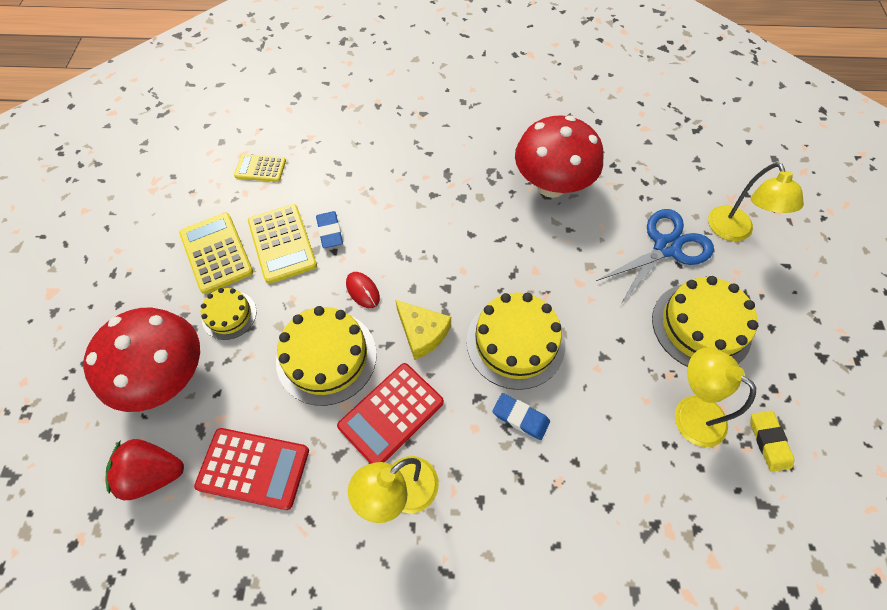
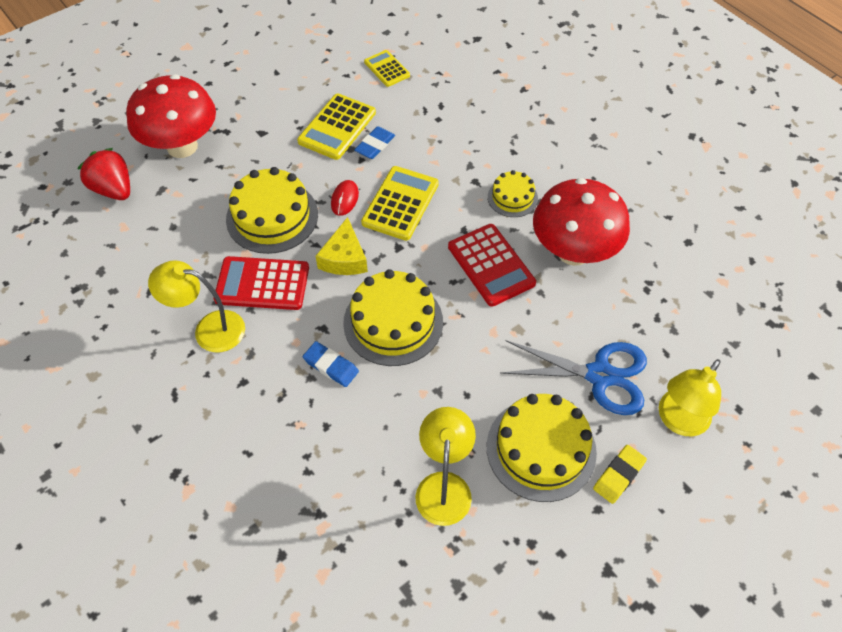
camera: 50 degrees right, 5 degrees down
(216, 253) = (293, 99): yellow calculator -> yellow calculator (400, 203)
(229, 315) = (254, 142): yellow cake -> yellow cake (512, 197)
(253, 468) = (159, 236): red calculator -> red calculator (491, 265)
(520, 417) = (331, 366): blue eraser -> blue eraser turned 45 degrees counterclockwise
(769, 441) = (472, 565): yellow eraser -> yellow eraser (618, 475)

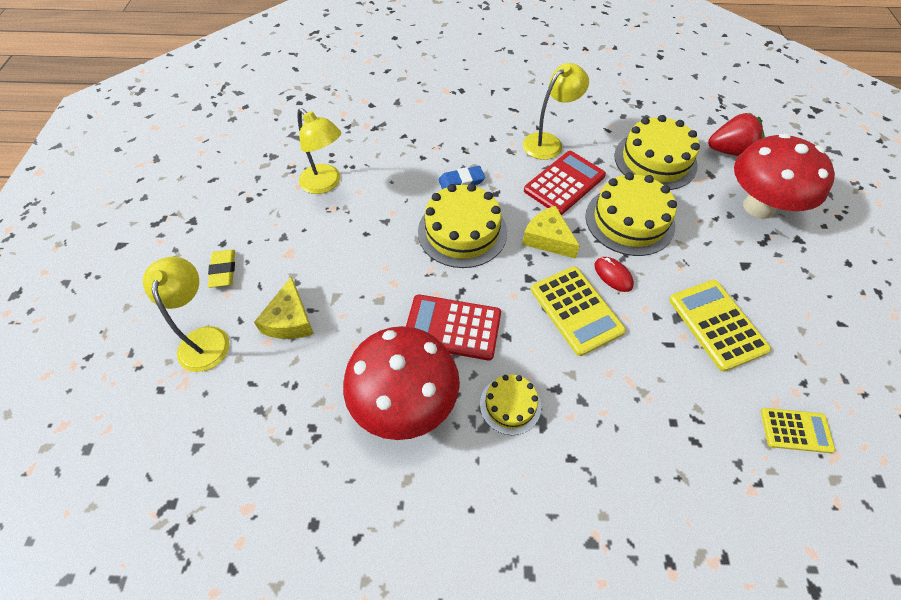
camera: 130 degrees right, 0 degrees up
(375, 145) = (669, 339): blue eraser -> none
(541, 449) = (288, 244): yellow cake -> yellow cake (655, 160)
(599, 375) = (290, 320): blue scissors -> yellow cheese

